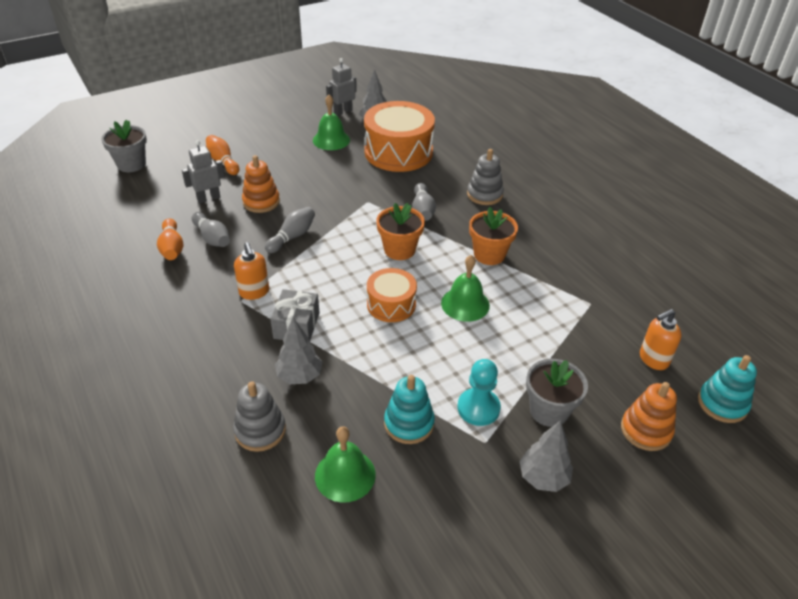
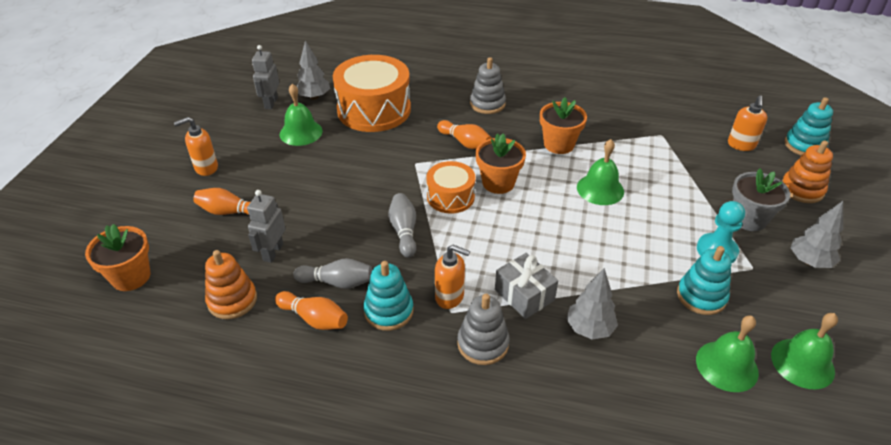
camera: 45 degrees left, 0 degrees up
(131, 164) = (131, 277): grey flower pot -> orange flower pot
(211, 273) = (388, 311): none -> turquoise stacking toy
(249, 129) = (206, 168): none -> orange soap dispenser
(260, 430) = (632, 391): grey stacking toy -> grey stacking toy (483, 344)
(261, 202) = (328, 222): orange stacking toy -> orange stacking toy (232, 300)
(391, 304) = (558, 226): orange drum -> orange drum (450, 197)
(401, 525) = (802, 363): none -> green bell
(422, 210) = (465, 143): grey bowling pin -> orange bowling pin

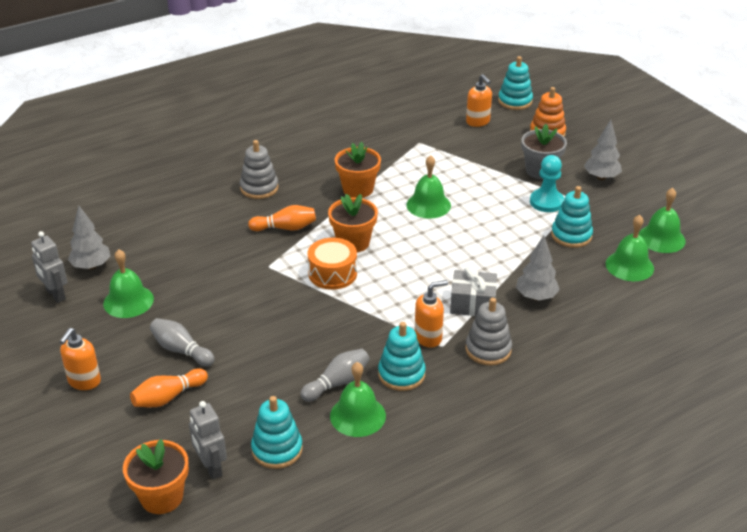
camera: 45 degrees left, 5 degrees down
(232, 300) = (277, 449): orange stacking toy -> turquoise stacking toy
(273, 252) = (255, 399): grey robot -> grey robot (211, 467)
(314, 319) = (357, 415): orange bowling pin -> green bell
(374, 110) = (167, 245): orange drum -> none
(404, 231) = (334, 318): grey bowling pin -> grey bowling pin (181, 350)

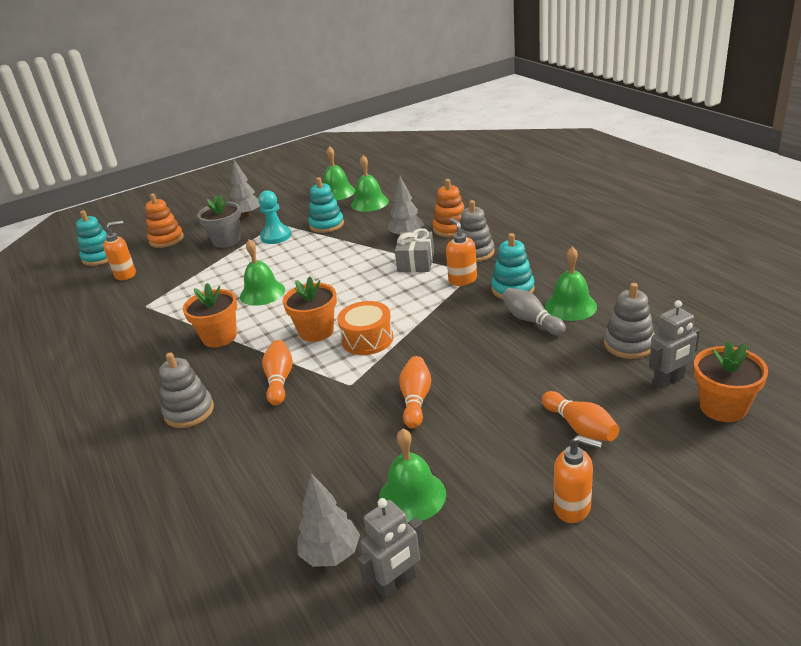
camera: 85 degrees left, 5 degrees down
(181, 350) = (501, 430): grey bowling pin -> none
(235, 303) = (416, 400): none -> orange bowling pin
(277, 449) = (629, 344): turquoise stacking toy -> grey stacking toy
(551, 333) = (451, 229): none -> orange stacking toy

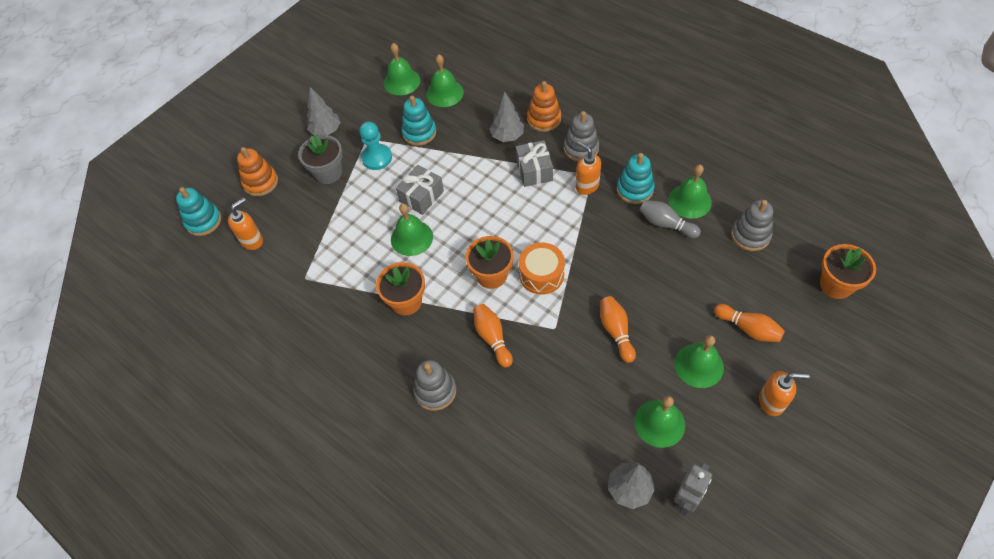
camera: 20 degrees left, 25 degrees up
(294, 266) = (421, 196): none -> grey gift
(496, 450) = (699, 365): none -> green bell
(669, 381) = (792, 267): grey robot -> none

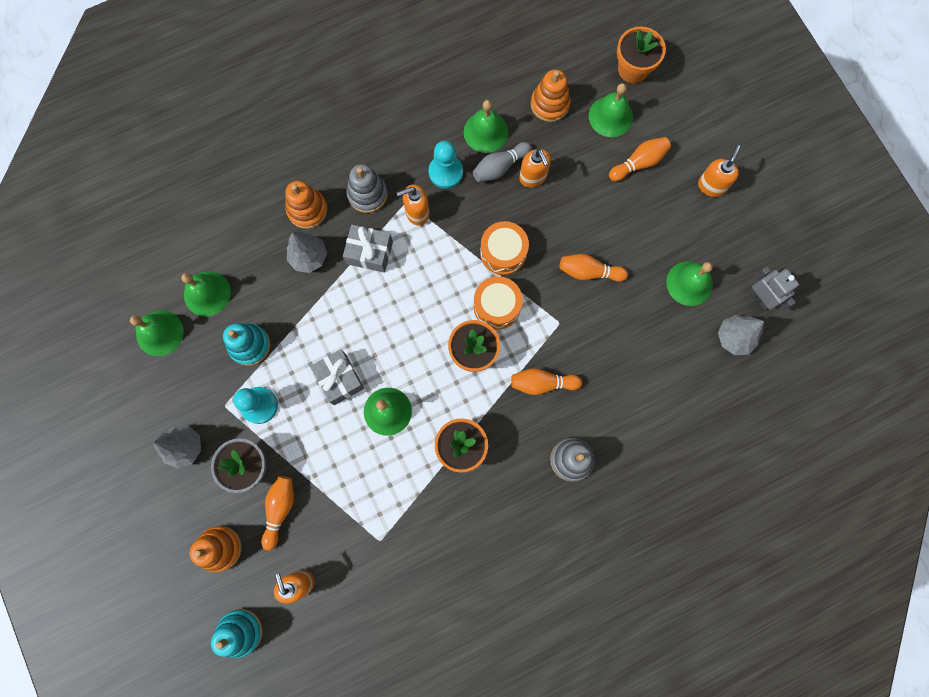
camera: 70 degrees left, 20 degrees up
(303, 204) = (280, 509): none -> orange bowling pin
(592, 259) = (503, 252): none -> orange drum
(634, 189) = (445, 172): turquoise stacking toy -> turquoise pawn
(674, 251) = (533, 177): none -> orange soap dispenser
(699, 365) = (653, 222): green bell -> green bell (610, 116)
(750, 235) = (549, 104): grey stacking toy -> orange stacking toy

